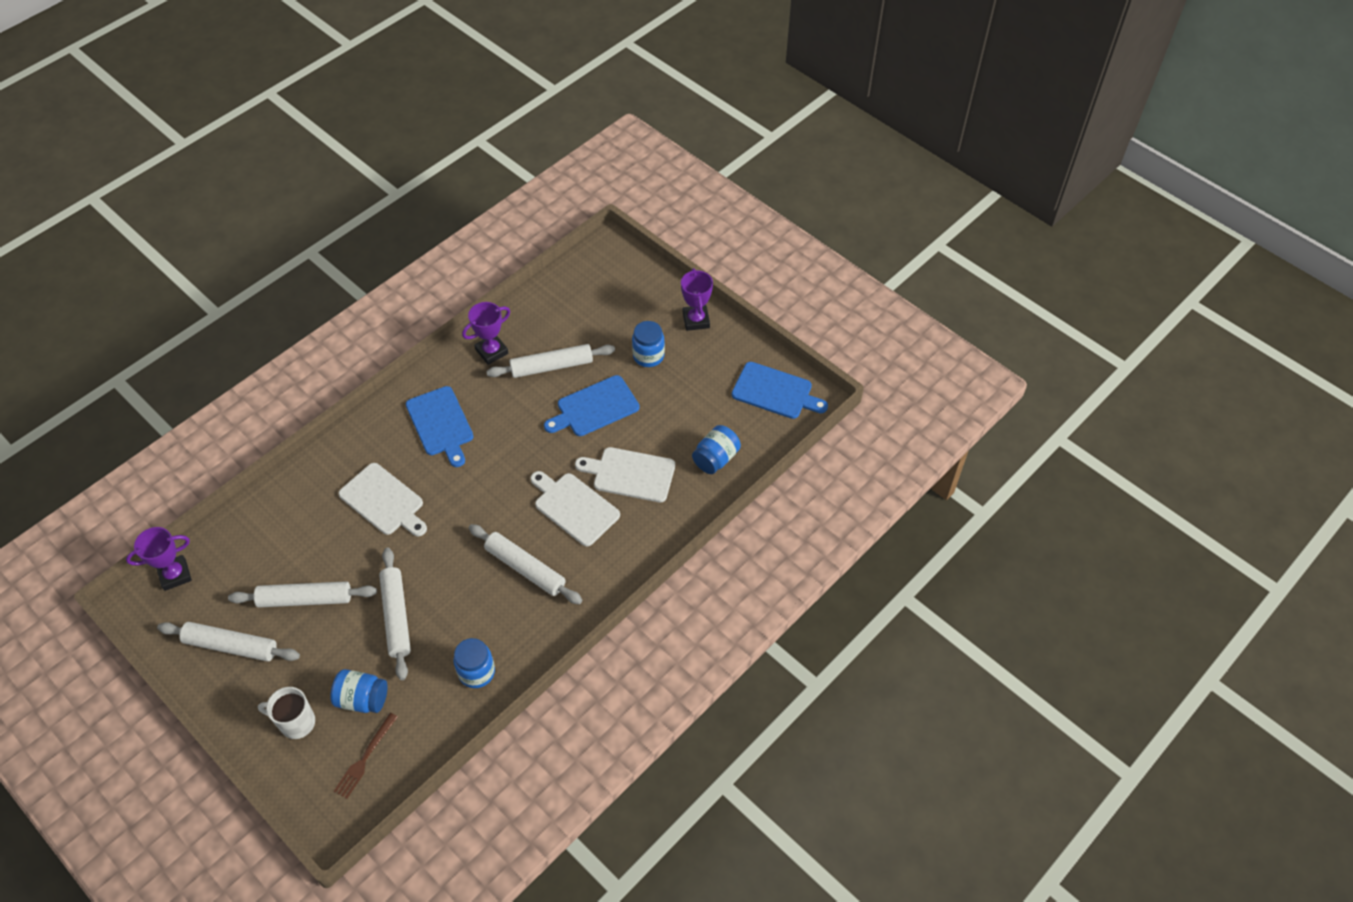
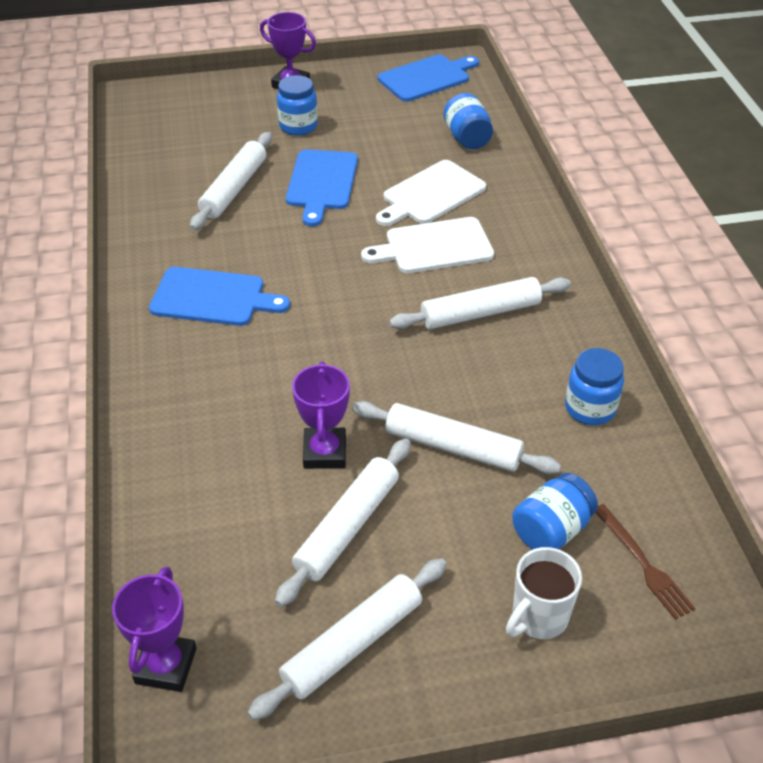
camera: 55 degrees left, 10 degrees down
(384, 501) = (271, 389): white cutting board -> none
(491, 351) = (160, 220): purple trophy -> purple trophy (324, 452)

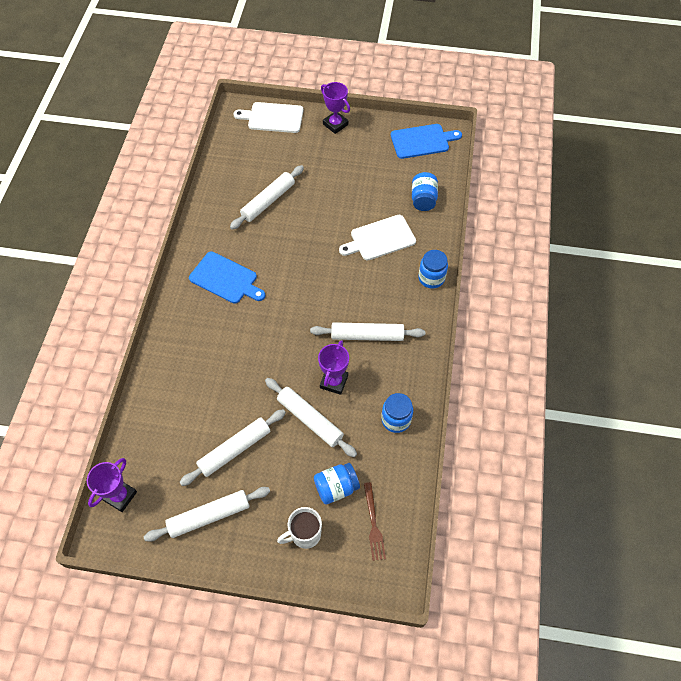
camera: 20 degrees right, 15 degrees up
(298, 126) = (325, 161): blue jar -> blue jar (431, 278)
(322, 183) = (320, 211): blue cutting board -> none
(324, 452) = (242, 400): purple trophy -> purple trophy (334, 382)
(434, 247) = (363, 279): white cutting board -> white cutting board (273, 118)

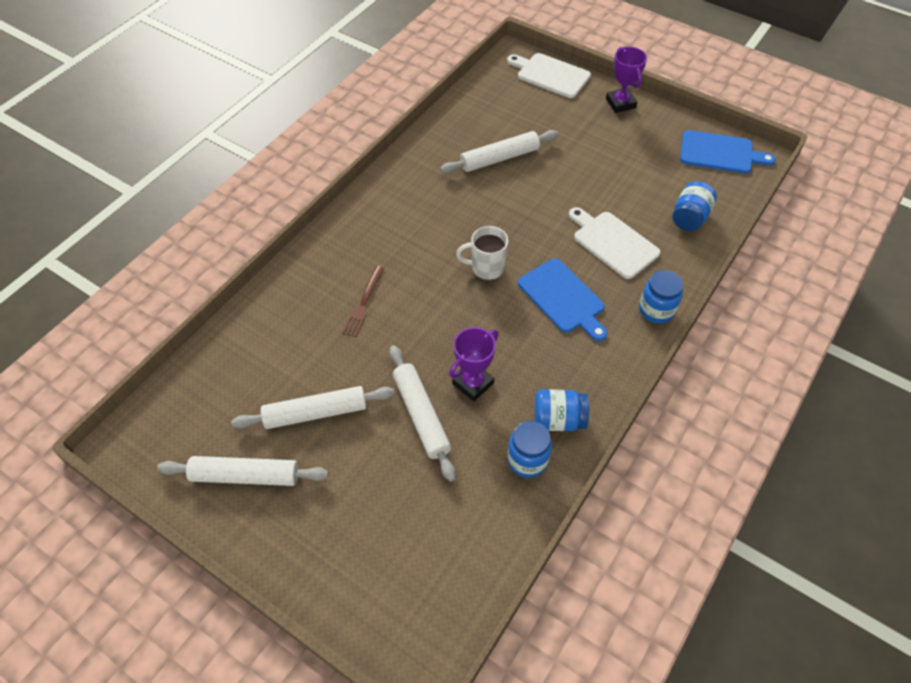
camera: 25 degrees right, 5 degrees down
(120, 496) = (163, 409): purple trophy -> none
(225, 279) = (407, 223): blue cutting board -> blue cutting board (563, 298)
(305, 534) = (343, 549): white mug -> white mug (486, 268)
(336, 487) = (411, 510): blue jar -> blue jar (558, 420)
(367, 335) = (541, 346): white rolling pin -> none
(373, 524) = (434, 576): brown fork -> brown fork (363, 303)
(380, 239) = (613, 243): white cutting board -> white cutting board turned 45 degrees clockwise

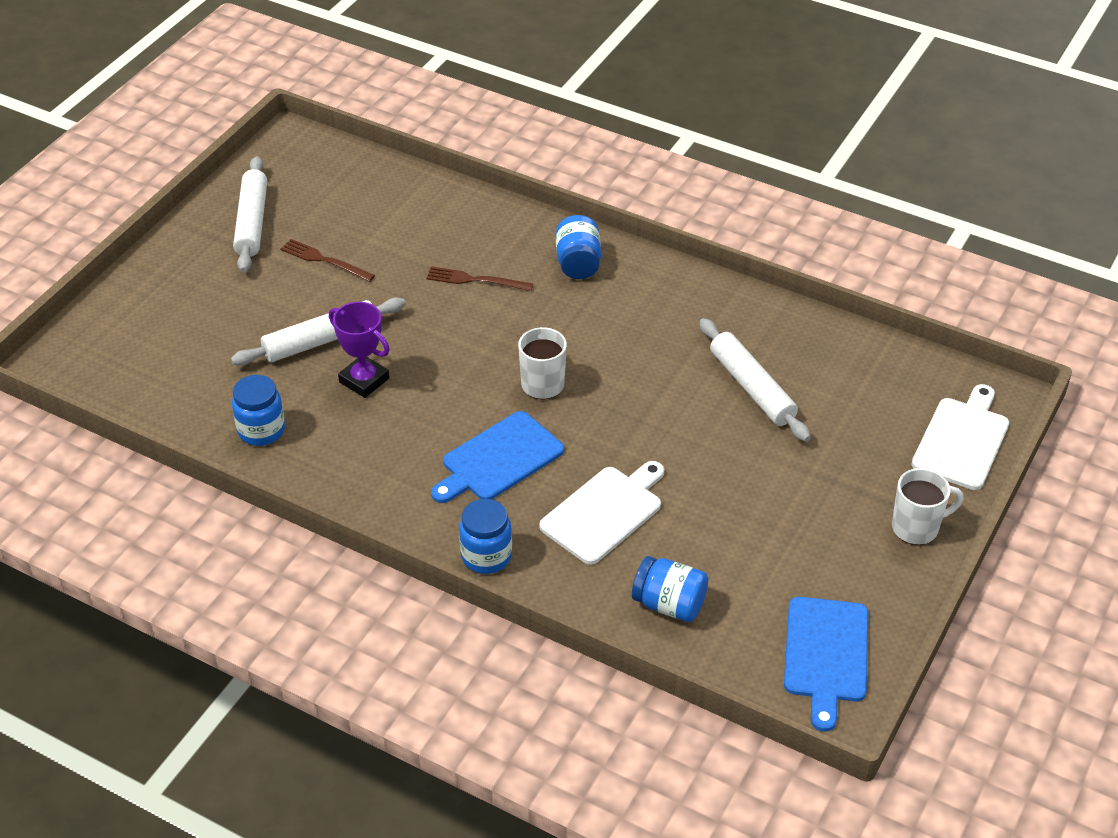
camera: 85 degrees right, 10 degrees down
(316, 413) = (324, 260): white rolling pin -> brown fork
(558, 420) = (314, 456): blue jar -> blue jar (578, 263)
(620, 103) = (916, 528): purple trophy -> white mug

